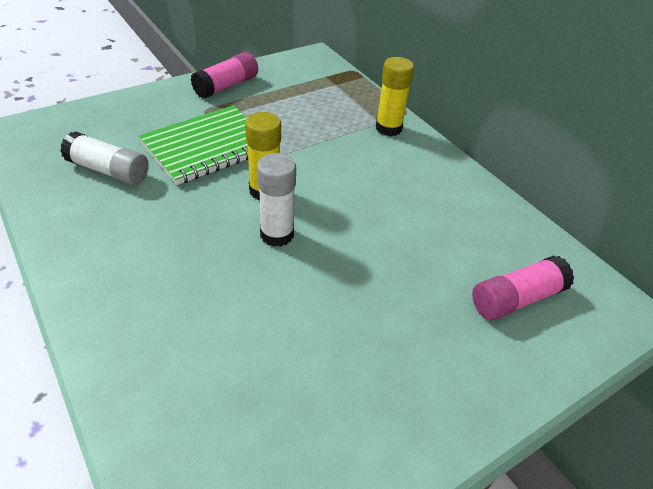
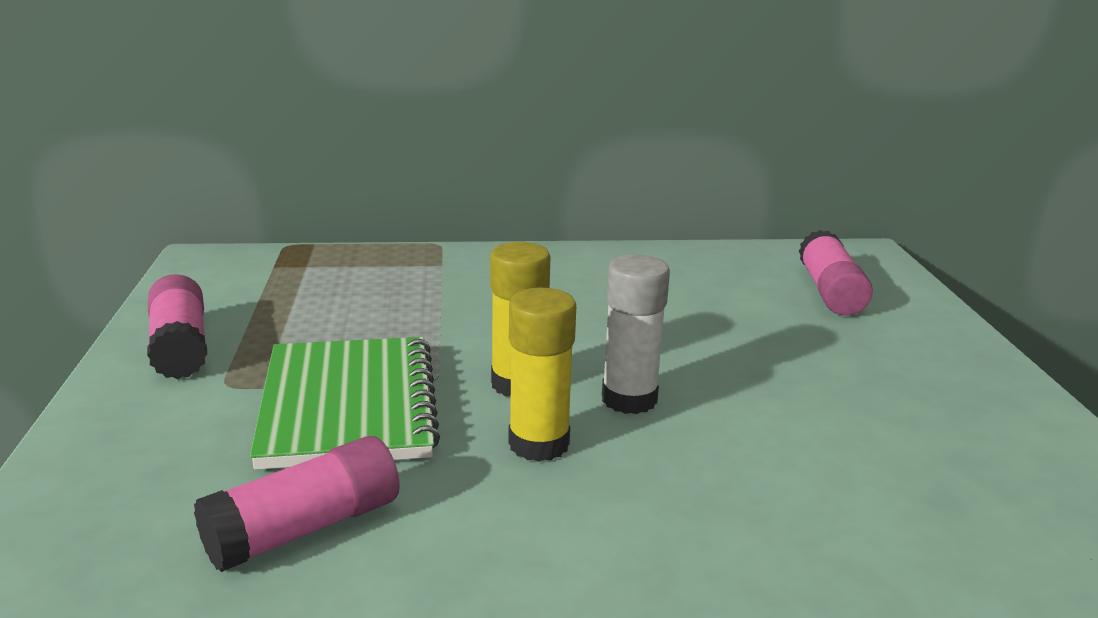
camera: 60 degrees left, 20 degrees down
(108, 171) = (305, 528): white glue stick -> pink glue stick
(388, 128) = (462, 264): yellow glue stick -> yellow glue stick (539, 444)

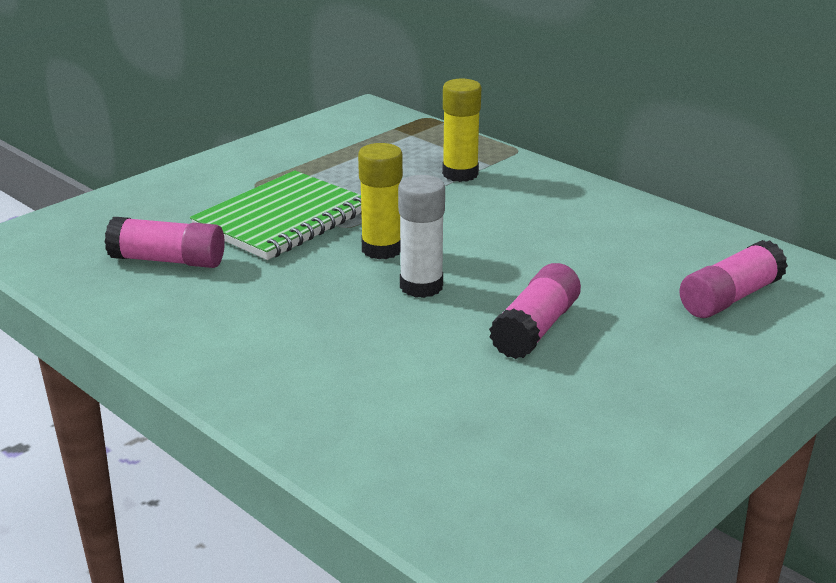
camera: 50 degrees right, 5 degrees up
(180, 347) = (268, 155): pink glue stick -> pink glue stick (535, 328)
(539, 444) = (327, 281): yellow glue stick -> yellow glue stick (460, 174)

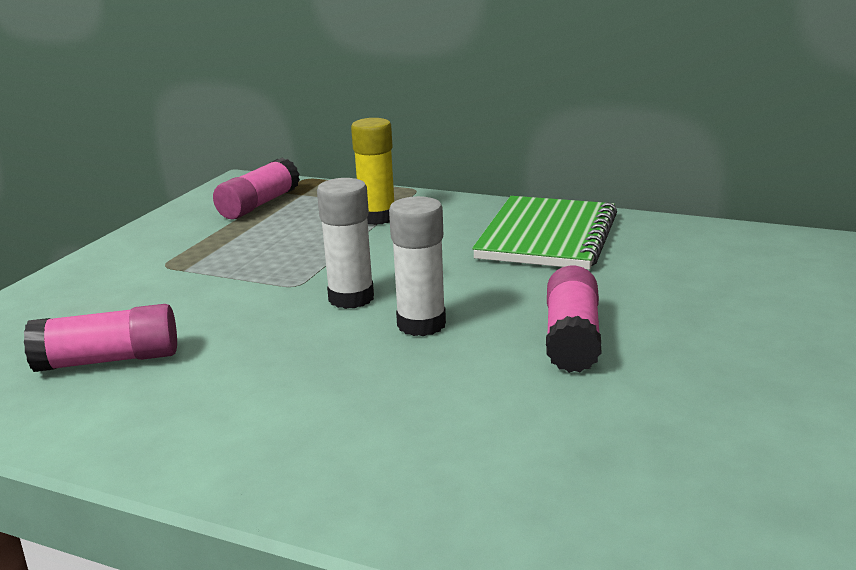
camera: 20 degrees left, 5 degrees down
(282, 219) = (220, 291): green notebook -> green notebook (547, 236)
(382, 249) = (351, 298): yellow glue stick -> white glue stick
(730, 298) = (720, 271): pink glue stick -> pink glue stick (259, 205)

